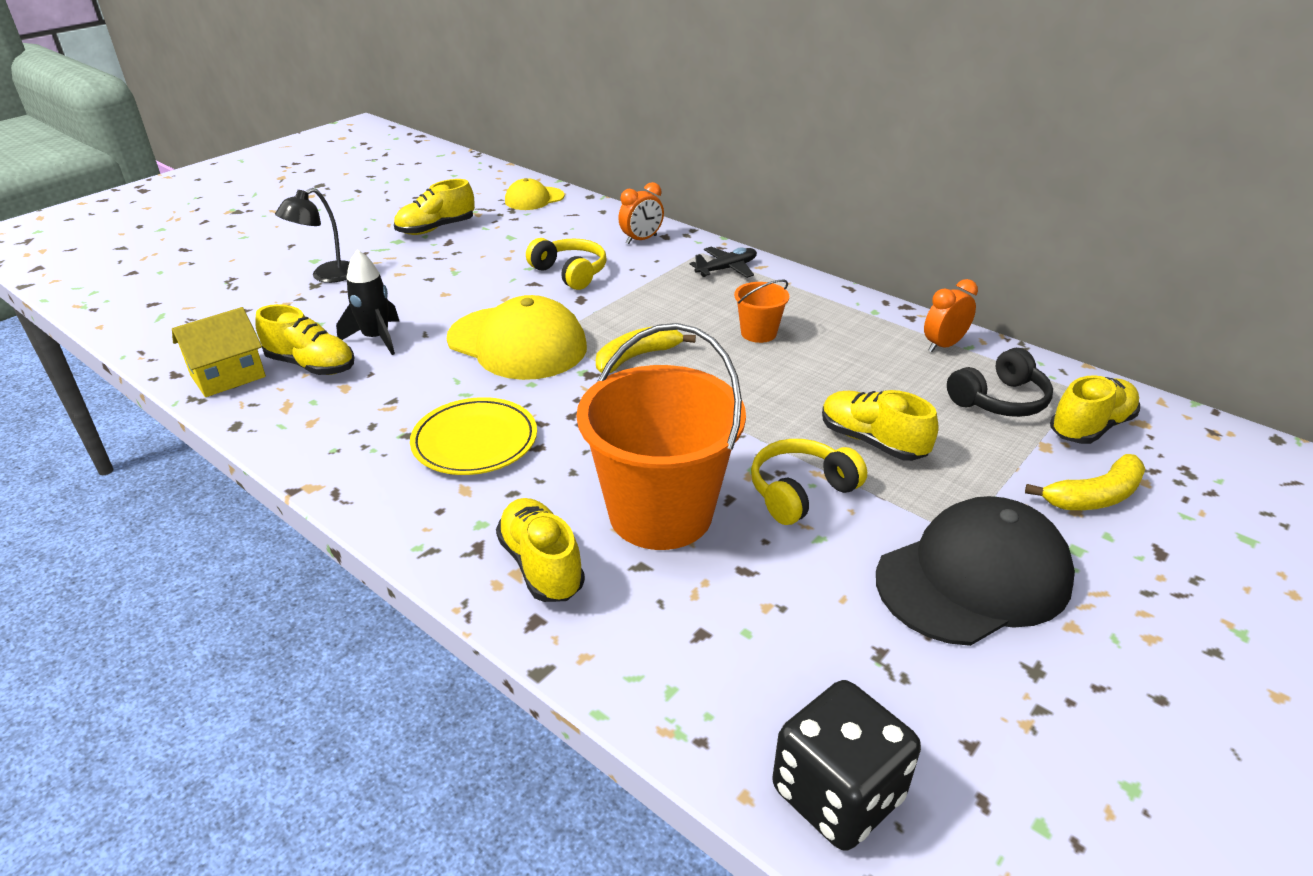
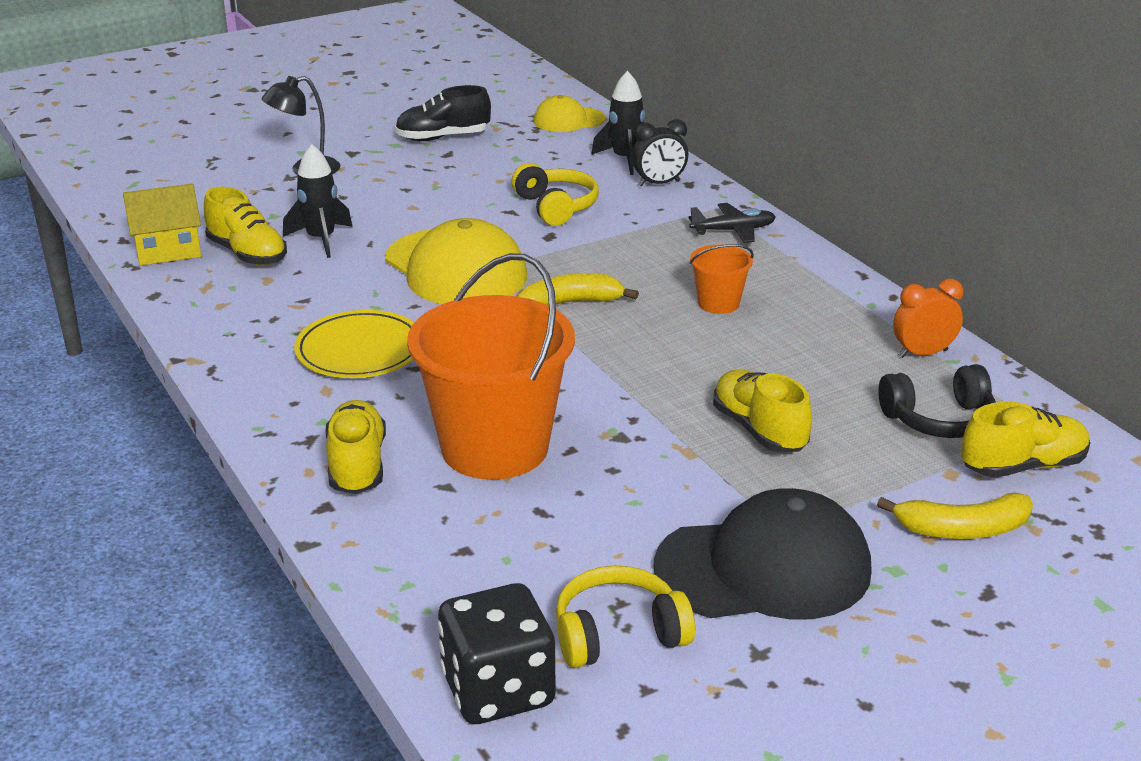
camera: 20 degrees right, 5 degrees down
(436, 229) = (443, 137): yellow shoe -> black shoe
(601, 224) = (625, 159): none -> black rocket
(641, 239) = (659, 183): orange clock -> black clock
(801, 492) = (647, 459): yellow headphones -> yellow headphones (618, 634)

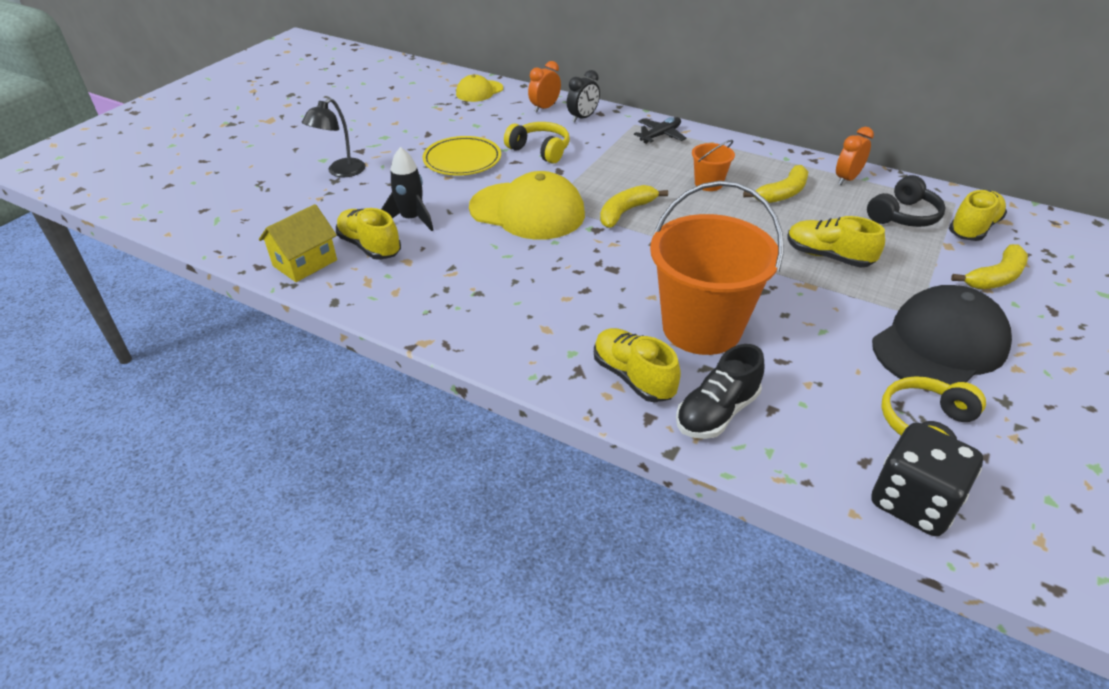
camera: 30 degrees left, 10 degrees up
(247, 254) = (370, 246): yellow shoe -> yellow shoe turned 150 degrees counterclockwise
(360, 351) = (534, 291): yellow plate -> yellow plate (462, 160)
(443, 137) = (411, 123): black shoe -> black shoe (717, 412)
(625, 159) = (544, 108): black rocket -> orange clock
(803, 343) = (782, 193): none -> yellow banana

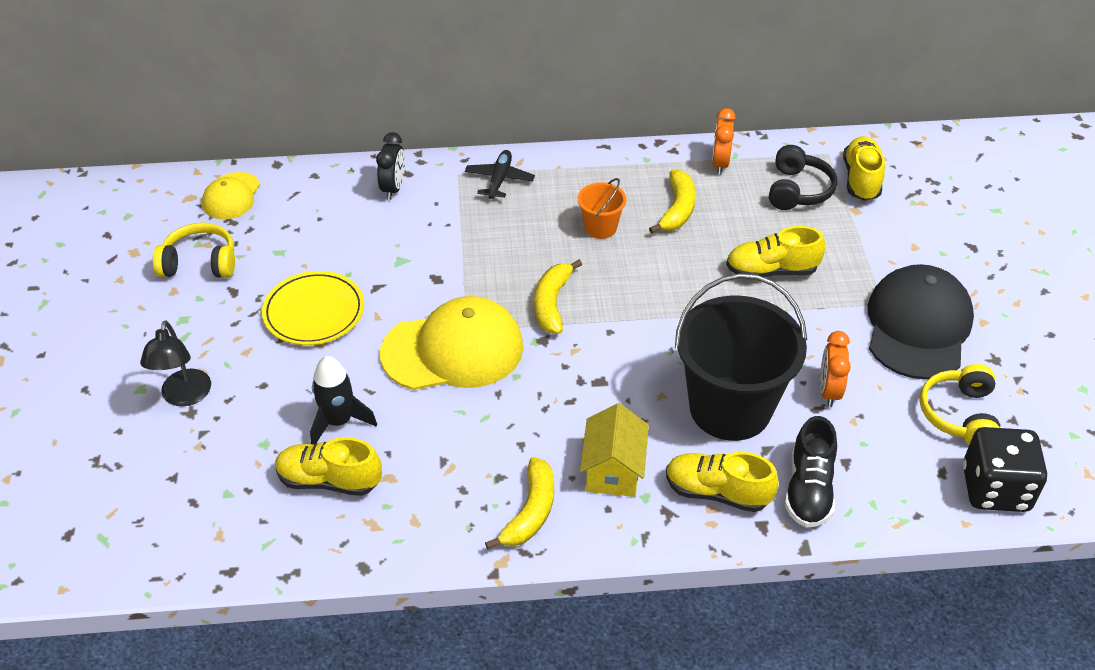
camera: 35 degrees left, 5 degrees up
(305, 263) = (278, 539): yellow house -> yellow house (613, 470)
(540, 150) = (389, 258): yellow headphones -> yellow headphones (200, 263)
(544, 108) = (336, 191): orange clock -> orange clock (829, 391)
(701, 328) = (730, 408): orange bucket -> black bucket
(995, 277) = (912, 230): yellow banana -> yellow banana (530, 512)

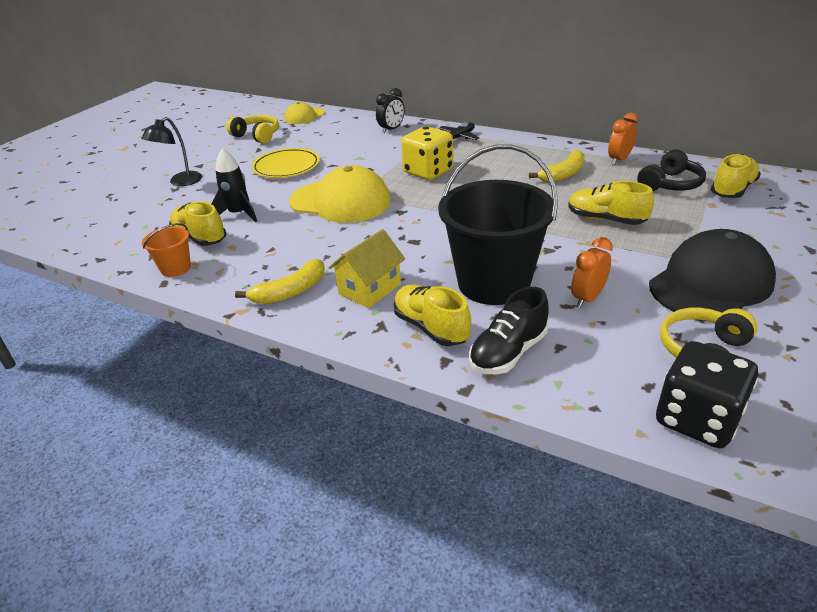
camera: 35 degrees right, 10 degrees down
(516, 258) = (428, 172): none -> yellow dice
(552, 303) = (426, 197): yellow banana -> none
(600, 227) = (499, 171): orange bucket -> orange bucket (176, 268)

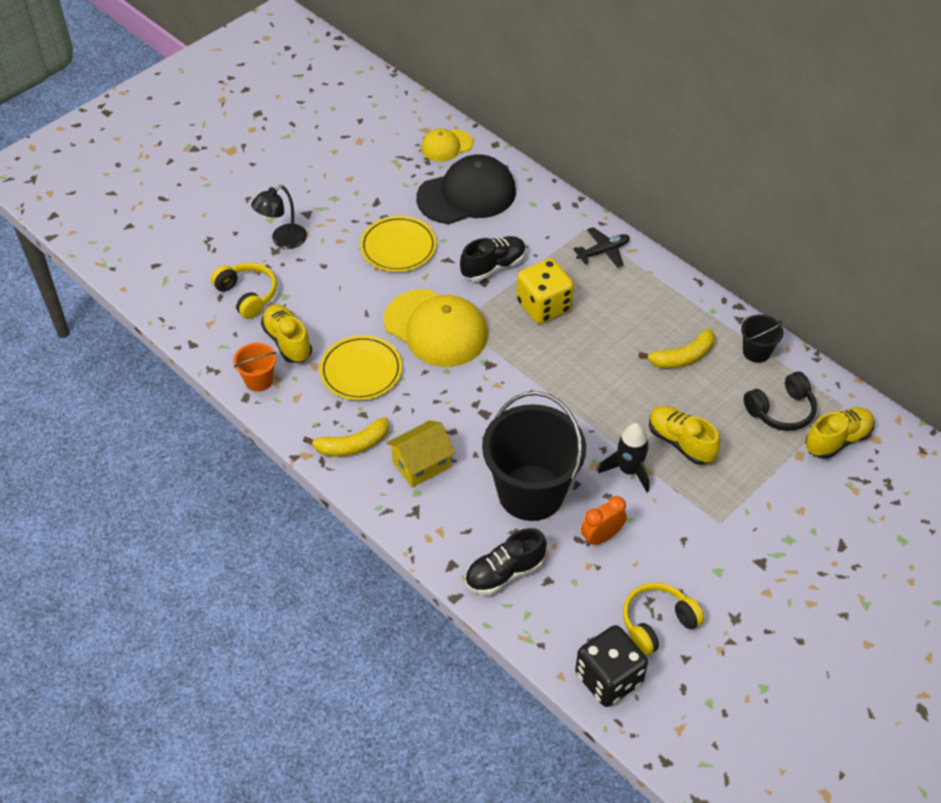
camera: 15 degrees right, 15 degrees up
(239, 214) = (331, 316): black rocket -> black rocket (629, 470)
(257, 136) = (381, 173): yellow headphones -> yellow headphones (247, 295)
(280, 240) = (361, 371): none -> yellow plate
(373, 161) = (493, 267): none -> black shoe
(391, 129) = (536, 209): black clock -> none
(431, 327) = (455, 526): yellow shoe -> none
(619, 160) = (756, 352): orange clock -> black bucket
(710, 283) = (718, 555): black cap -> black cap (466, 195)

